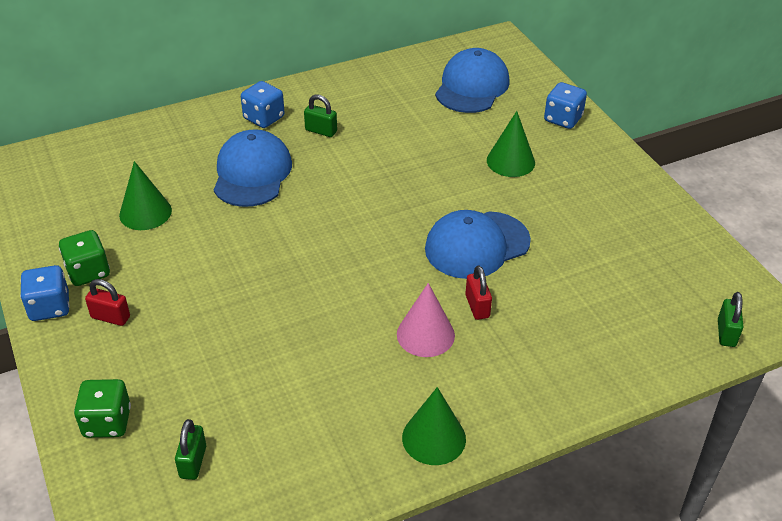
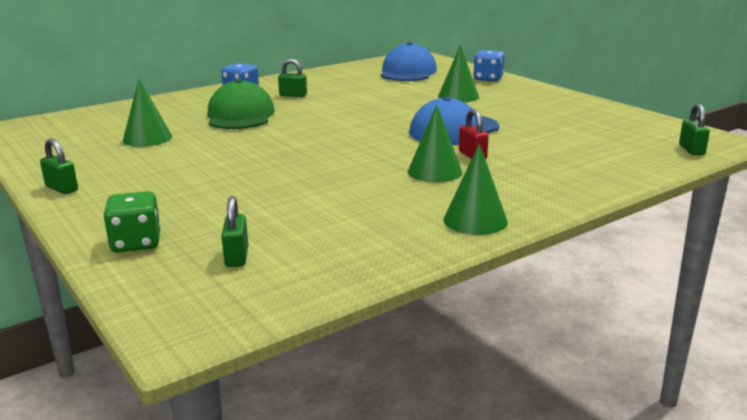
camera: 10 degrees left, 20 degrees down
(50, 307) = (61, 188): blue dice -> green padlock
(88, 272) = (98, 169): green dice -> none
(110, 317) = (126, 188): red padlock -> none
(252, 173) = (240, 115): blue cap -> green cap
(425, 334) = (434, 172): pink cone -> green cone

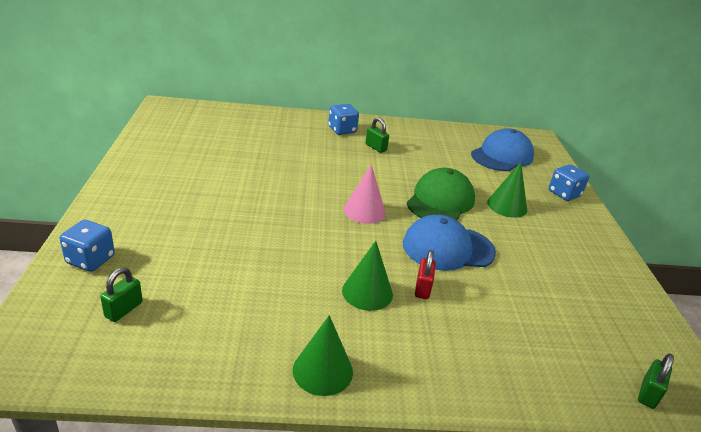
camera: 30 degrees right, 10 degrees up
(61, 188) = (119, 181): green padlock -> none
(136, 243) = (90, 260): green dice -> blue dice
(147, 138) = (225, 153): green cone -> none
(240, 115) = (311, 155): green cap -> green cap (440, 201)
(351, 132) = (364, 211): none -> pink cone

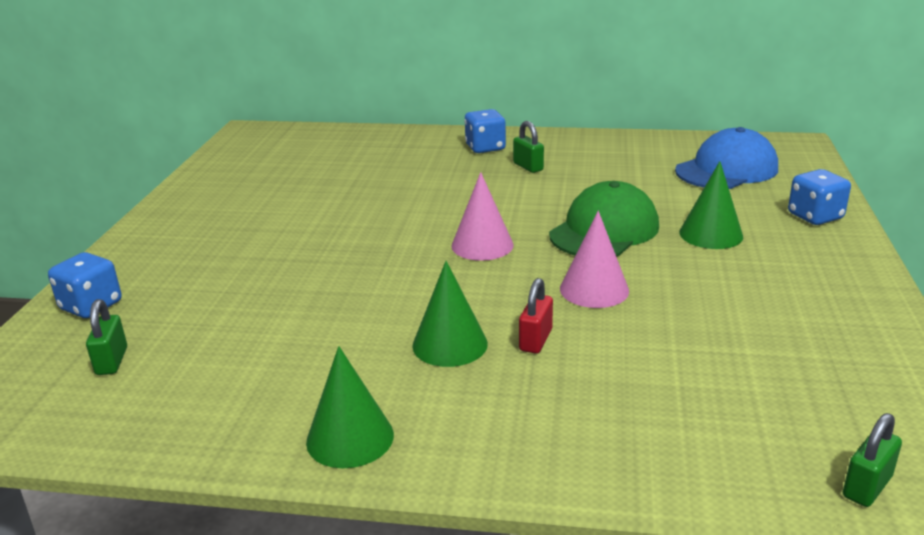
camera: 15 degrees right, 5 degrees down
(123, 309) = (112, 361): green padlock -> green padlock turned 45 degrees counterclockwise
(448, 248) = (594, 289): blue cap -> pink cone

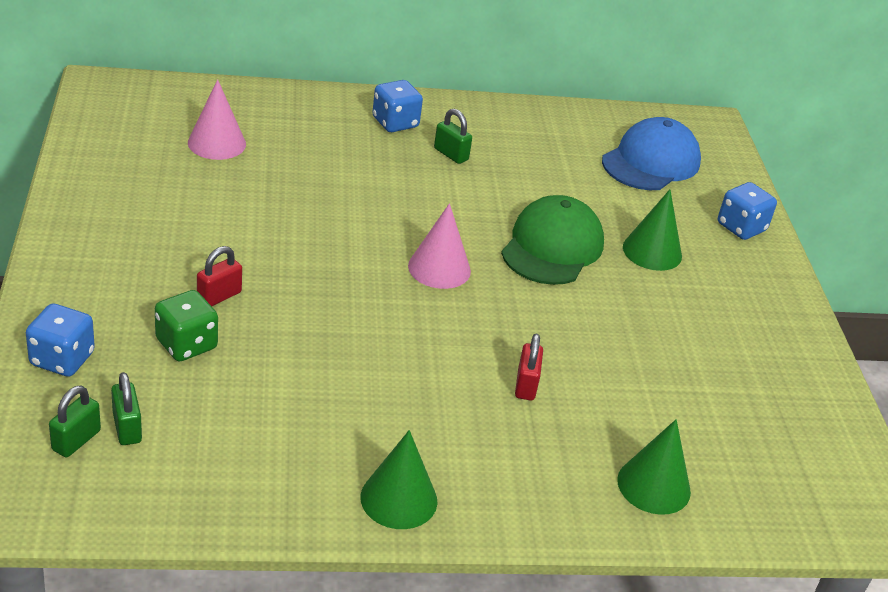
camera: 20 degrees left, 10 degrees up
(209, 298) = (186, 344): none -> green dice
(261, 263) = (219, 296): none -> red padlock
(450, 344) = (450, 393): green cone -> green cone (653, 485)
(594, 289) = (562, 323): pink cone -> pink cone (216, 143)
(867, 487) = (812, 515): green padlock -> green padlock (76, 440)

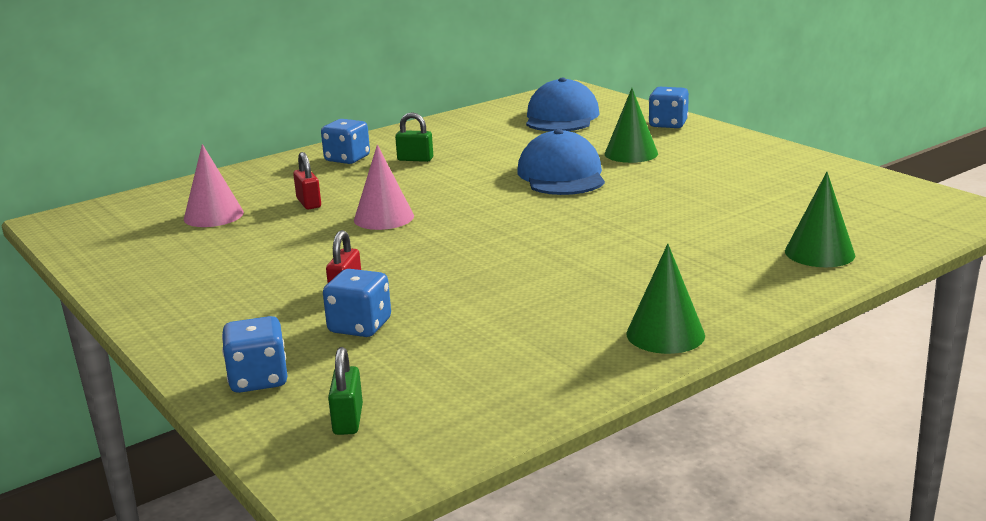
camera: 25 degrees left, 15 degrees down
(127, 428) = (383, 393): green padlock -> none
(186, 344) = (360, 326): green dice -> blue dice
(439, 268) = (498, 213): pink cone -> pink cone (383, 218)
(526, 385) = (655, 243): red padlock -> red padlock (309, 203)
(552, 247) = (561, 175): green cap -> blue cap

